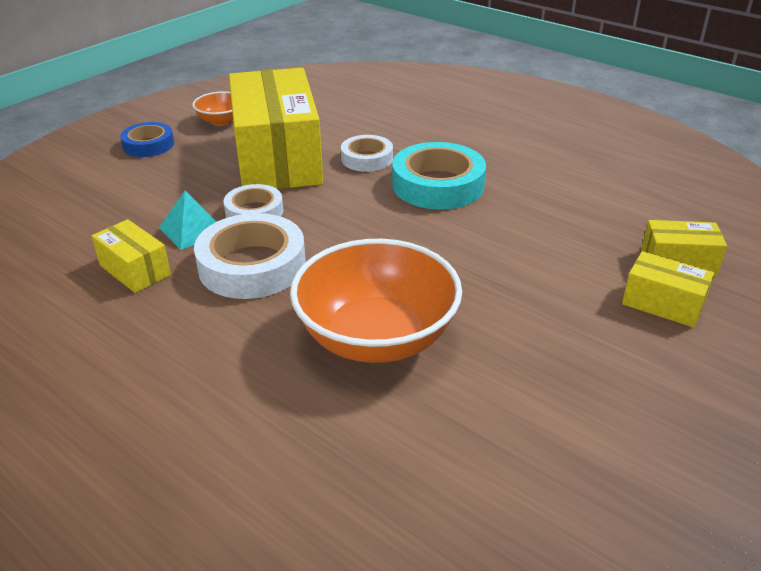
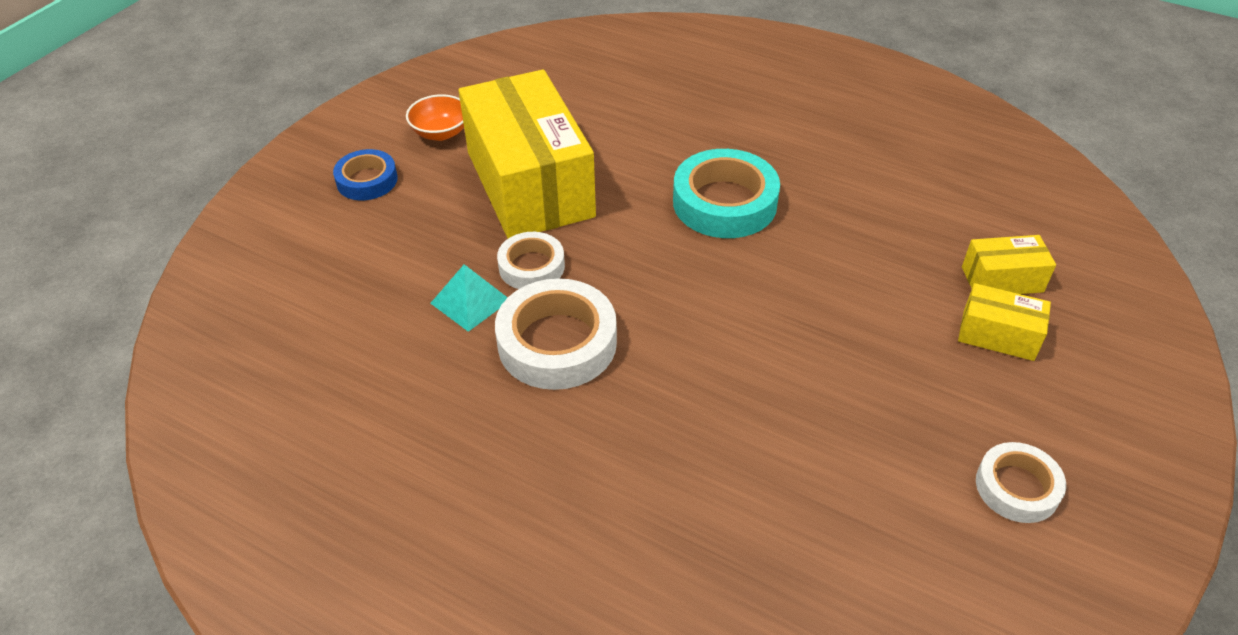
camera: 10 degrees left, 10 degrees up
(135, 270) = (428, 366): yellow box -> none
(367, 158) = (633, 173): white tape -> white tape (1017, 487)
(376, 337) = (722, 418): orange bowl -> none

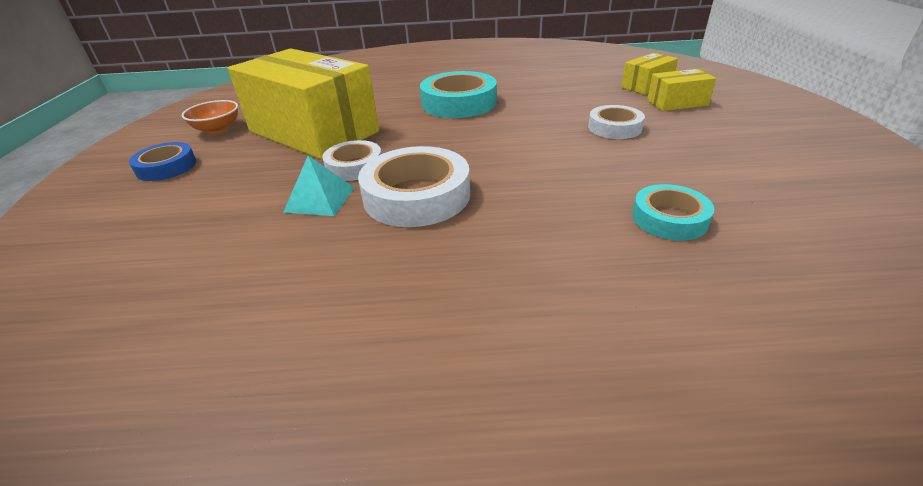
camera: 30 degrees left, 10 degrees down
(762, 503) = (669, 218): none -> turquoise tape
(1017, 487) = (785, 152): white tape -> white tape (614, 127)

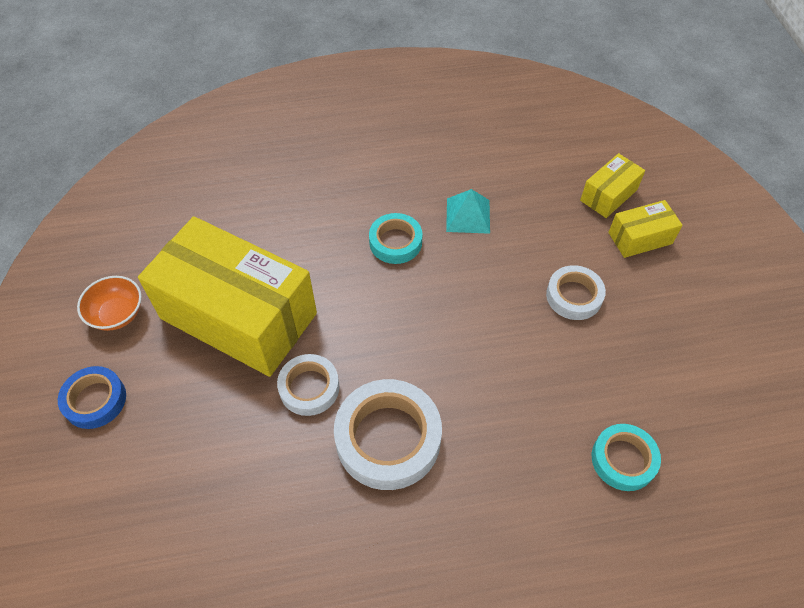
camera: 10 degrees left, 20 degrees up
(320, 199) = (292, 450): turquoise pyramid -> turquoise pyramid (468, 215)
(459, 103) = (395, 242): turquoise tape -> turquoise tape, size x0.60

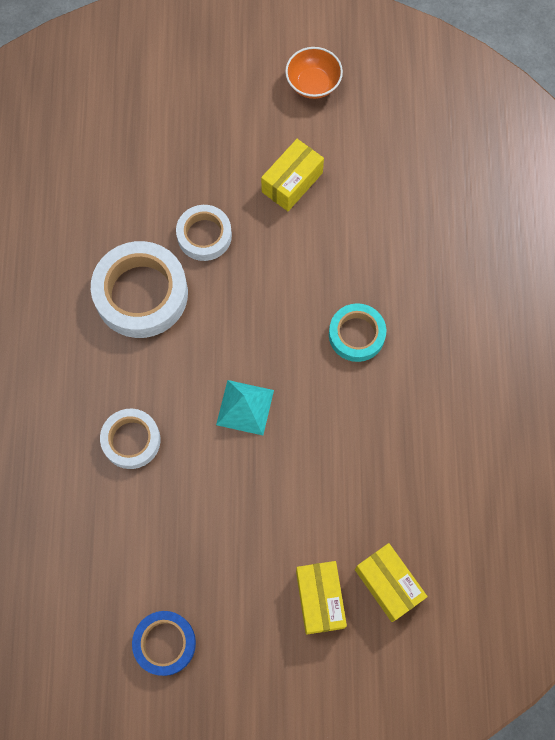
camera: 100 degrees right, 15 degrees up
(95, 400) = (228, 70): blue tape -> blue tape (164, 643)
(238, 316) = (292, 182): yellow box -> yellow box, size x0.44
(468, 215) = (381, 416): turquoise pyramid -> turquoise pyramid (245, 407)
(574, 296) = (256, 500): white tape -> white tape (131, 440)
(623, 459) = (74, 491): turquoise tape -> none

